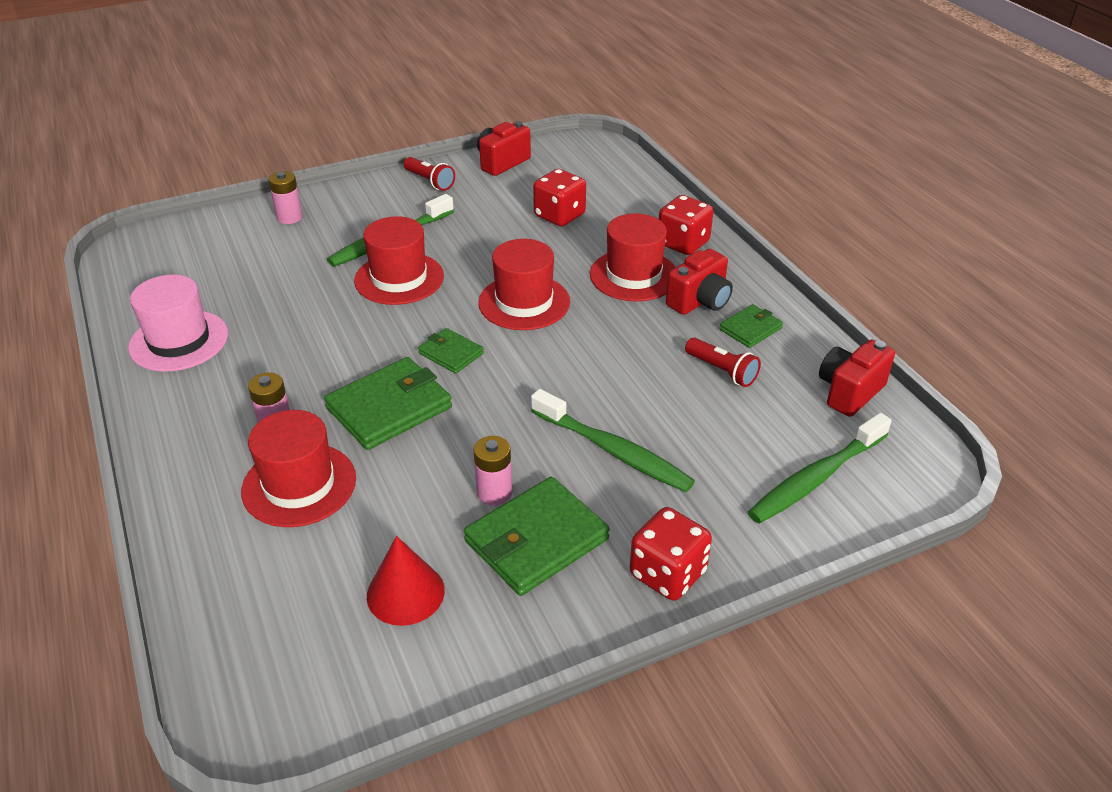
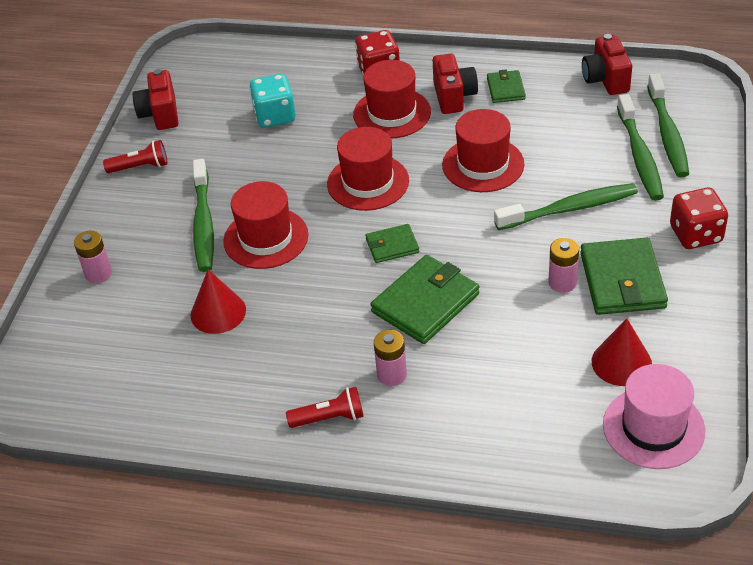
camera: 50 degrees left, 5 degrees up
(179, 341) = (218, 403): pink hat -> pink hat (653, 428)
(288, 293) = (218, 312): none -> red cone
(299, 485) = (469, 382): red hat -> red hat (483, 164)
(389, 407) = (425, 303): green wallet -> green wallet turned 45 degrees clockwise
(559, 216) = (275, 116): red dice -> turquoise dice
(722, 371) = (536, 123): red flashlight -> red flashlight (329, 418)
(753, 470) = (639, 156): none -> green toothbrush

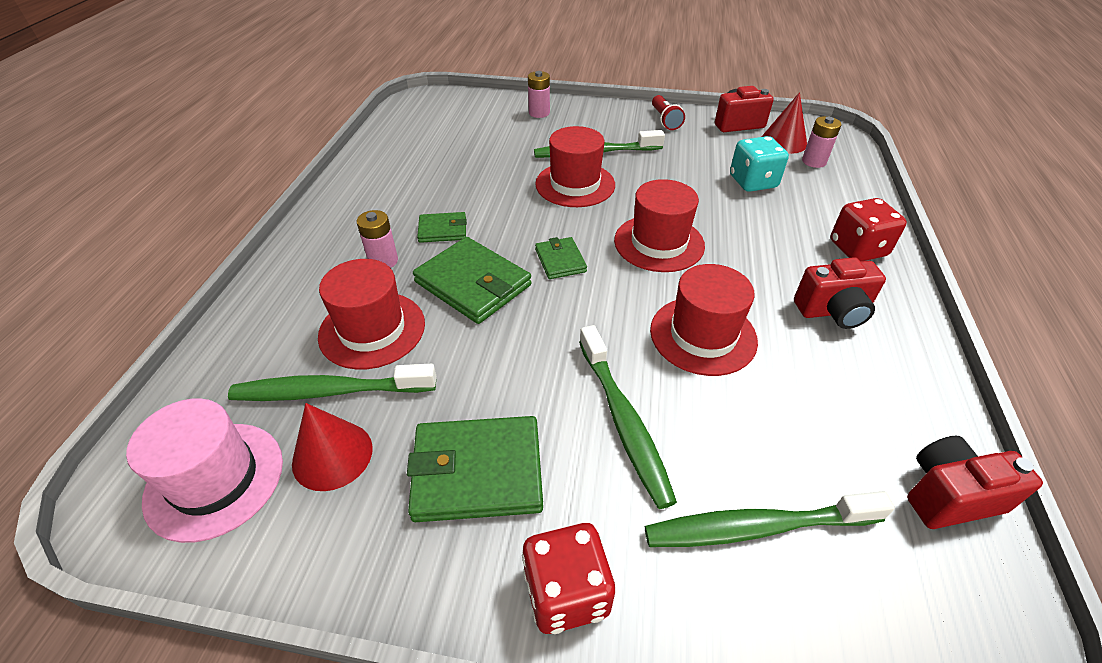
camera: 85 degrees right, 0 degrees up
(218, 312) = (486, 165): red cone -> red cone (783, 142)
(329, 418) = (347, 226): red flashlight -> none
(392, 113) = (782, 259): red hat -> red hat (372, 329)
(505, 89) = (871, 364): green wallet -> green wallet (442, 230)
(562, 282) = (484, 403): pink battery -> pink battery (814, 161)
(667, 134) = (827, 582): green toothbrush -> green toothbrush (330, 391)

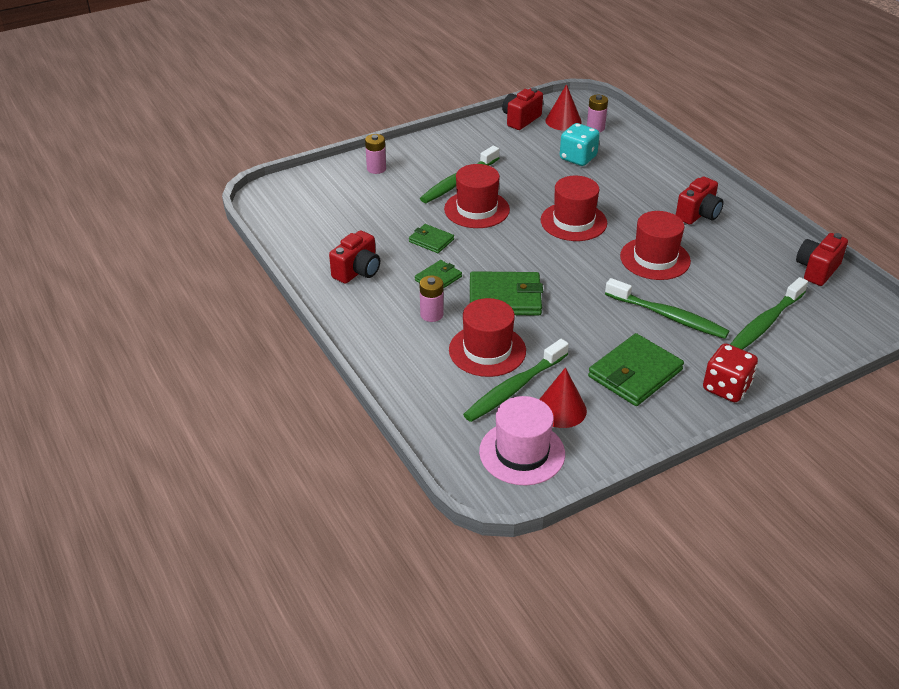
camera: 40 degrees left, 5 degrees down
(389, 188) = (358, 271): none -> red camera
(560, 260) = (534, 259): green wallet -> green wallet (431, 241)
(665, 120) = (471, 136): red flashlight -> none
(857, 249) = (674, 174): red dice -> none

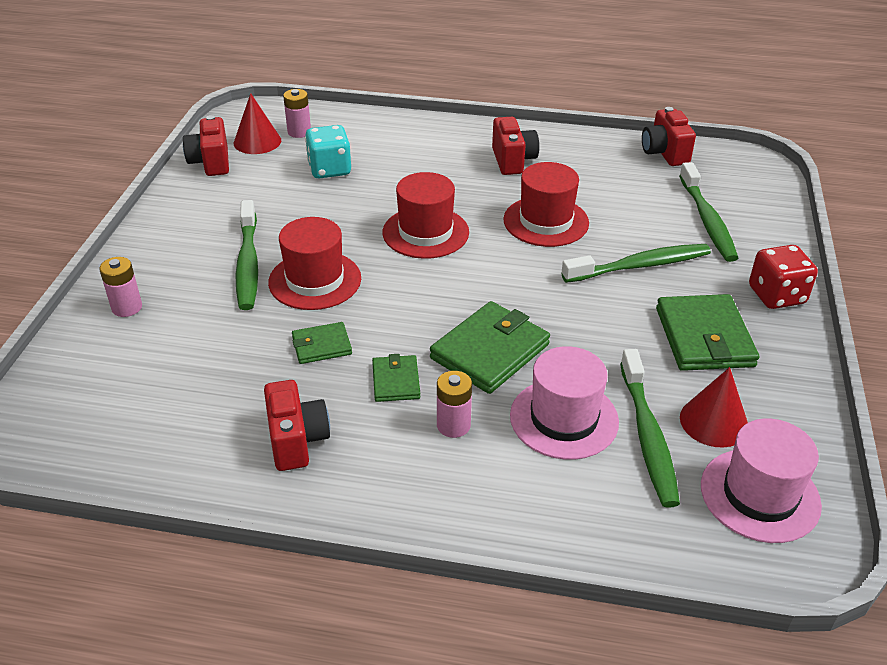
camera: 50 degrees left, 0 degrees up
(487, 350) = (564, 418): red hat -> pink hat

